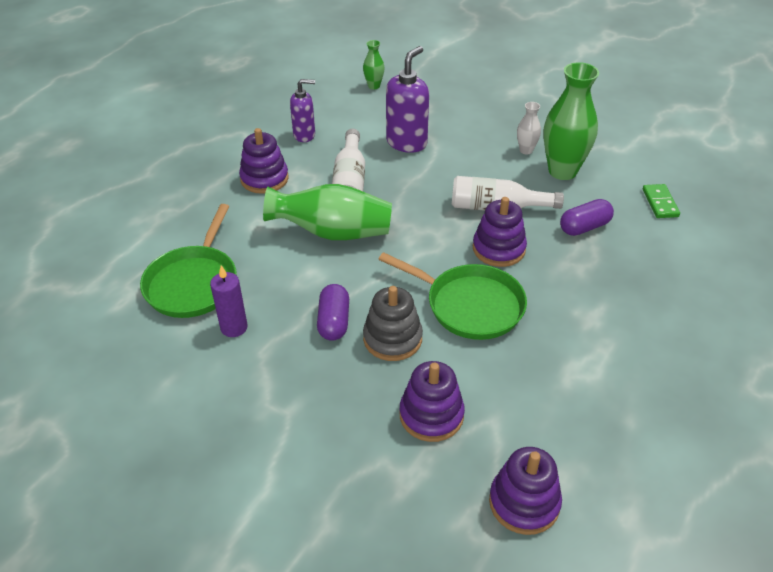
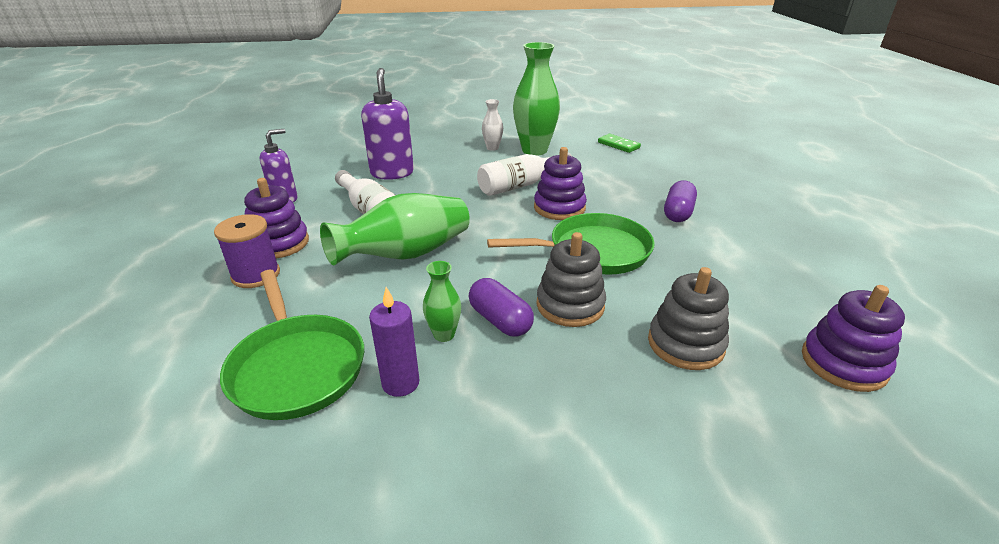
camera: 40 degrees left, 10 degrees down
(229, 200) = (256, 275): none -> purple spool
(374, 86) = (314, 149): green vase -> green vase (444, 335)
(431, 415) = (685, 344): purple stacking toy -> grey stacking toy
(584, 227) = (595, 173): purple capsule -> purple capsule (678, 213)

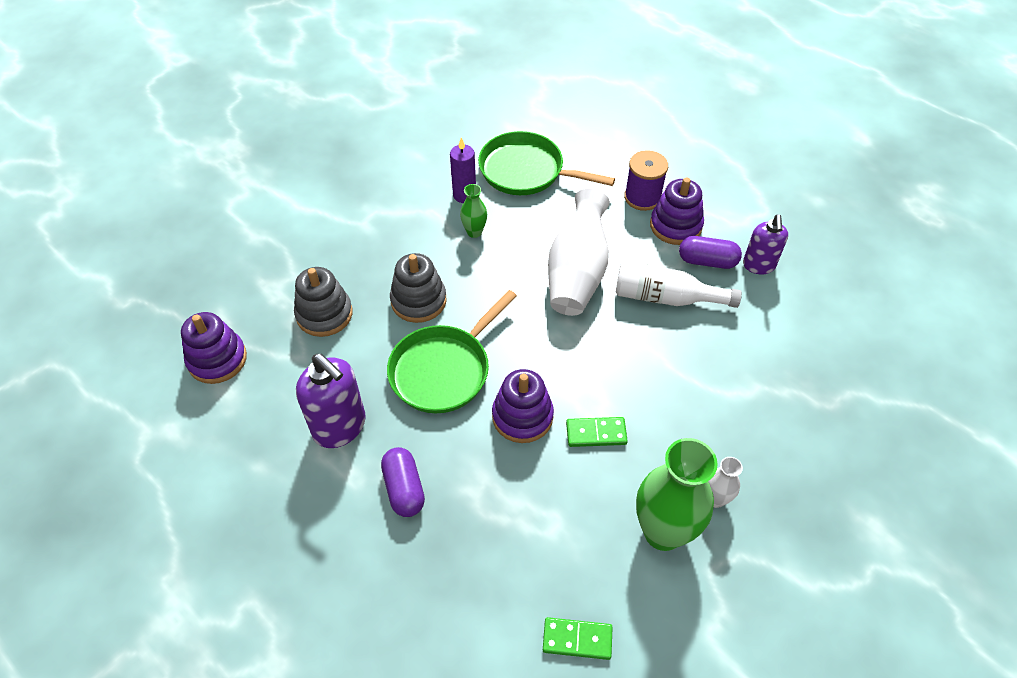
camera: 140 degrees right, 20 degrees up
(392, 173) = (739, 364): purple soap dispenser -> purple soap dispenser (340, 427)
(406, 254) = (577, 273): green vase -> white vase
(500, 320) = (452, 261): purple capsule -> purple capsule (707, 261)
(521, 185) = (596, 433): white bottle -> green domino

